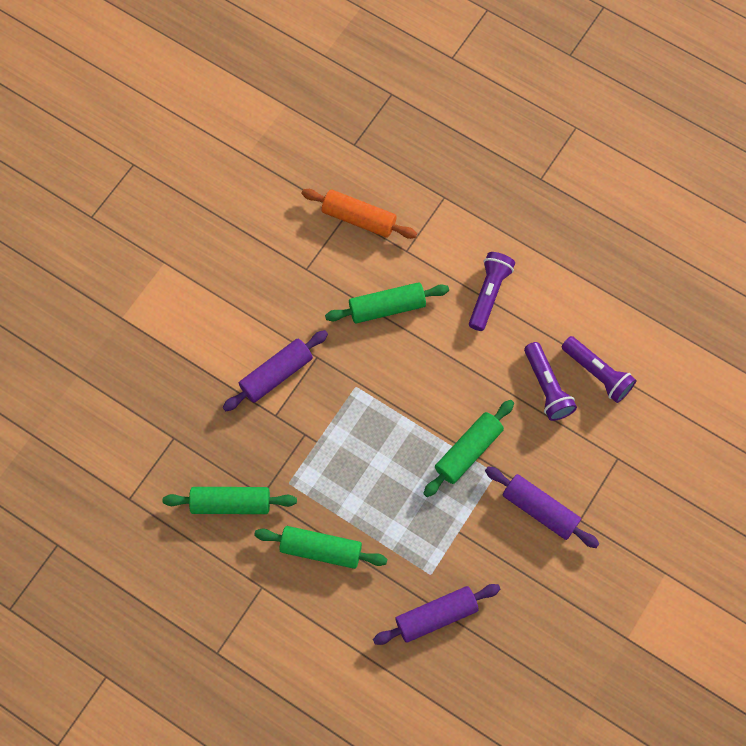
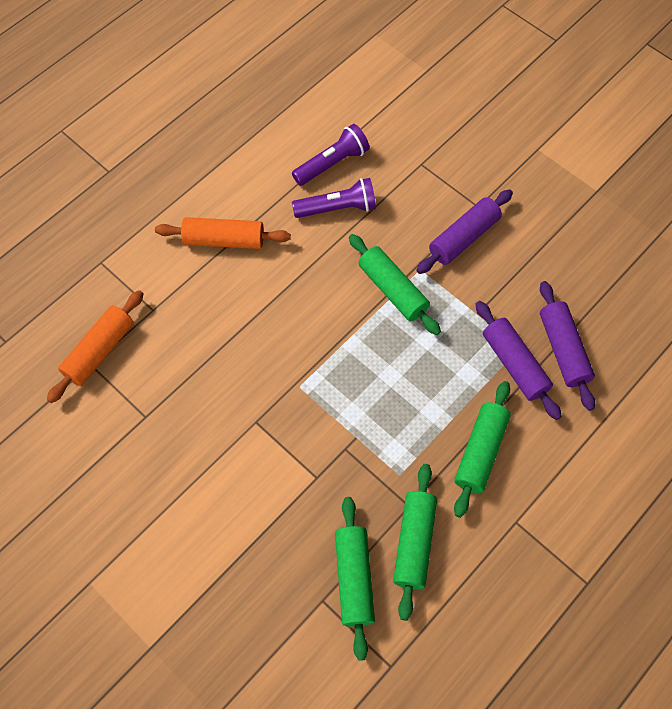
camera: 80 degrees left, 5 degrees down
(276, 374) = (267, 469): purple rolling pin -> purple rolling pin (514, 364)
(387, 307) = (214, 340): green rolling pin -> green rolling pin (354, 578)
(489, 294) = (224, 240): purple flashlight -> orange rolling pin

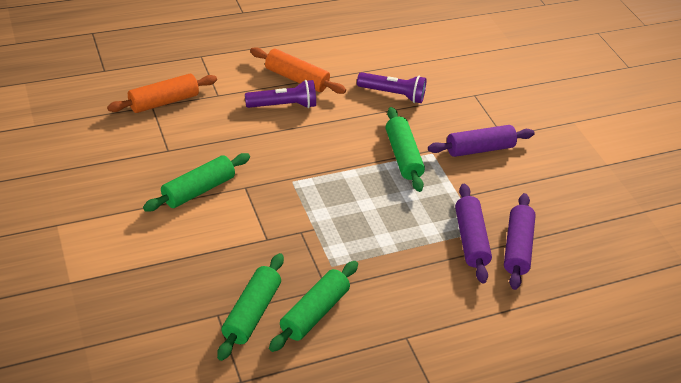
camera: 20 degrees right, 20 degrees down
(332, 163) = (406, 69): purple flashlight -> purple flashlight (283, 105)
(480, 452) = (406, 280): green rolling pin -> green rolling pin (198, 190)

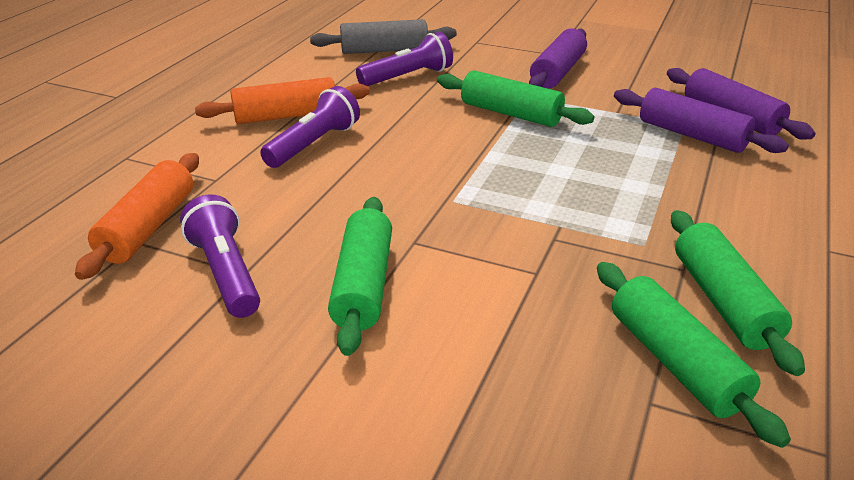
camera: 40 degrees left, 10 degrees down
(162, 145) = (226, 273): none -> purple flashlight
(412, 66) = (384, 50): none -> grey rolling pin

